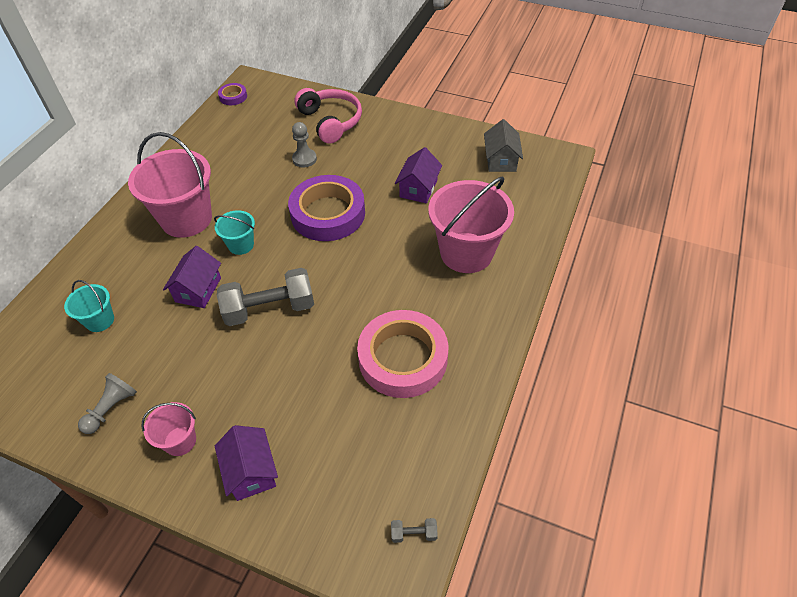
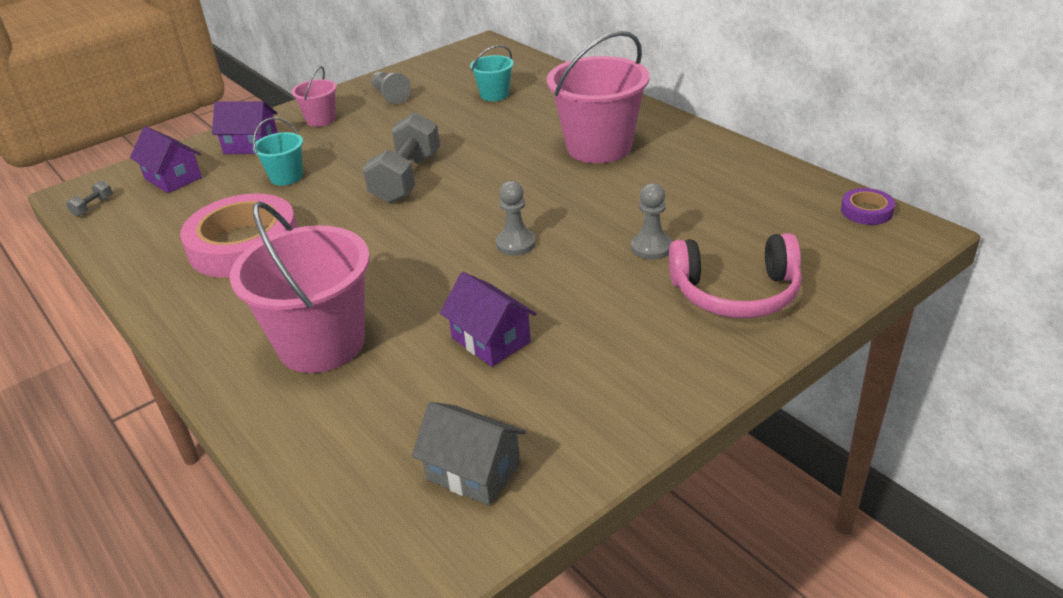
camera: 120 degrees right, 15 degrees down
(198, 290) = (479, 143): purple house -> purple house (173, 178)
(241, 245) = (521, 174): turquoise bucket -> turquoise bucket (286, 177)
(328, 213) = (515, 244): purple tape -> grey pawn

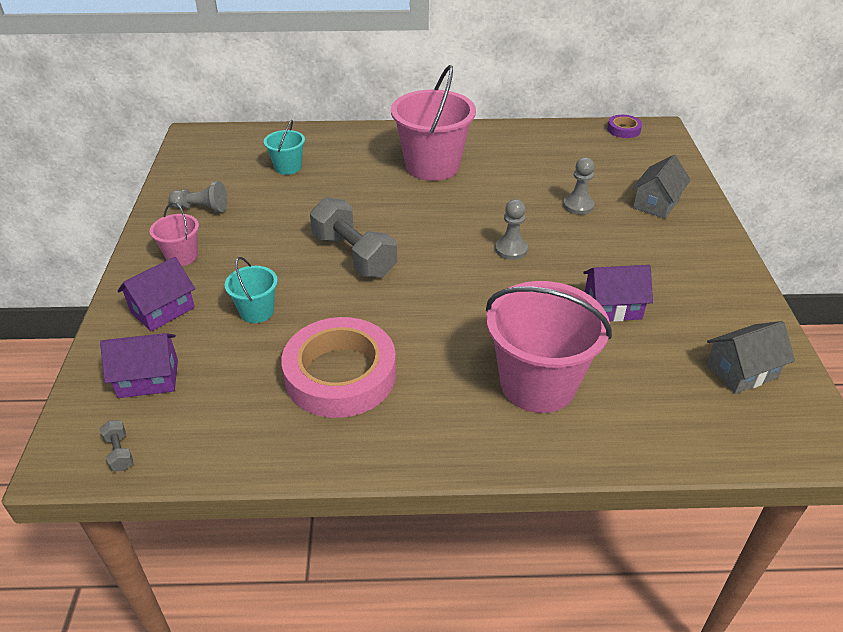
camera: 55 degrees left, 5 degrees up
(736, 293) = (656, 203): pink headphones -> grey house

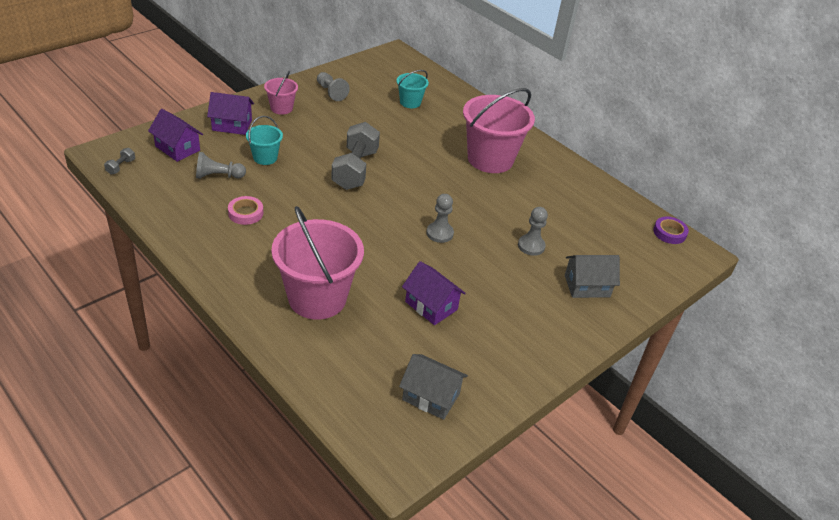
camera: 45 degrees right, 0 degrees up
(246, 366) = (218, 176): none -> grey pawn
(340, 374) = (245, 213): pink tape -> pink tape, size x0.44

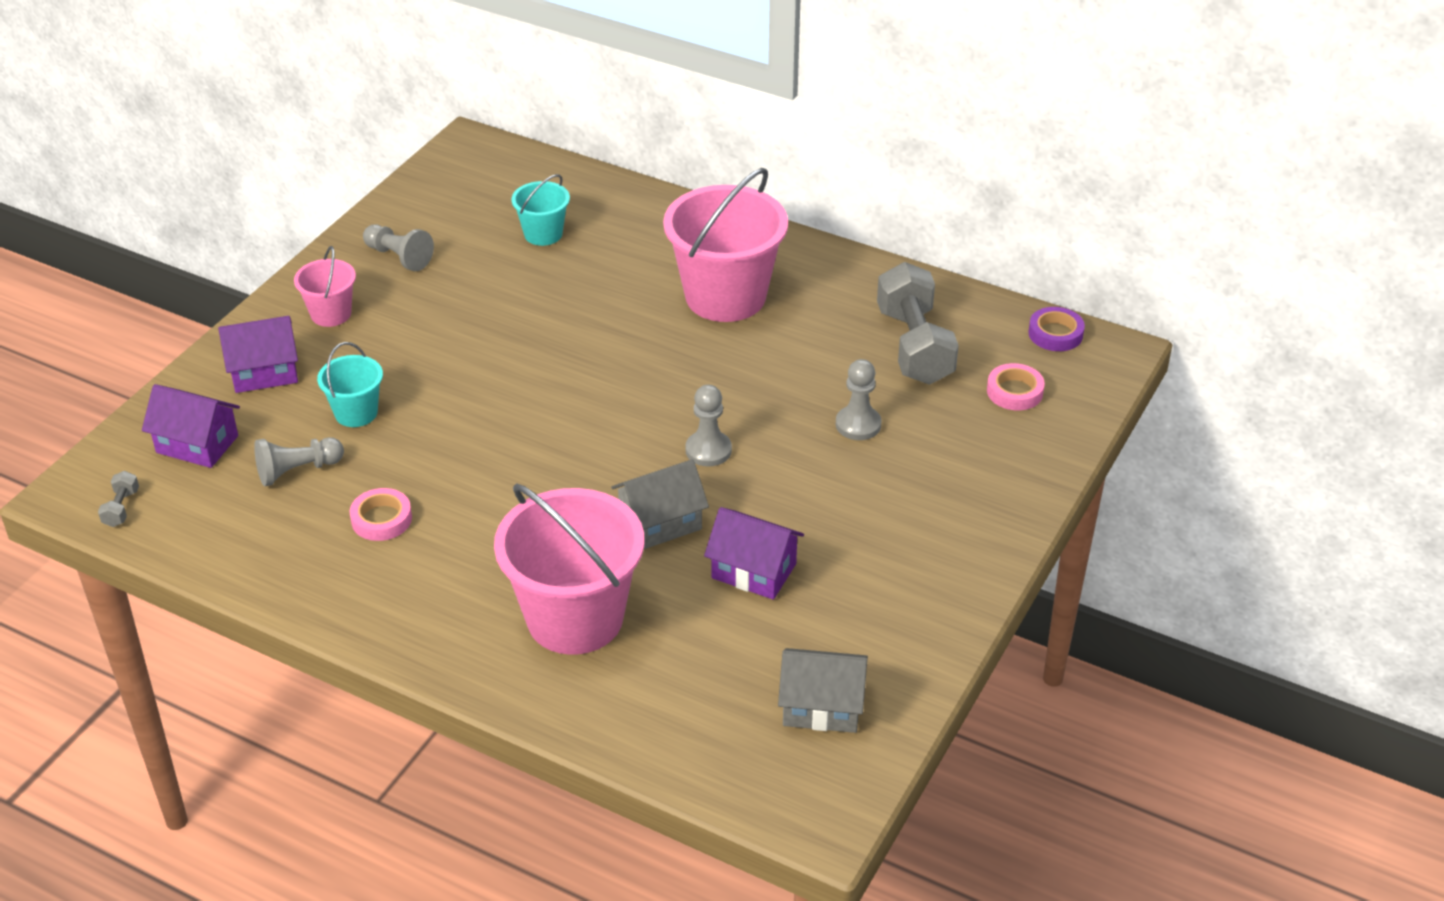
camera: 15 degrees left, 0 degrees up
(355, 169) = (517, 385): grey dumbbell -> grey dumbbell (914, 346)
(587, 286) = (969, 461): grey house -> grey house (660, 522)
(631, 256) = (1014, 391): none -> pink tape

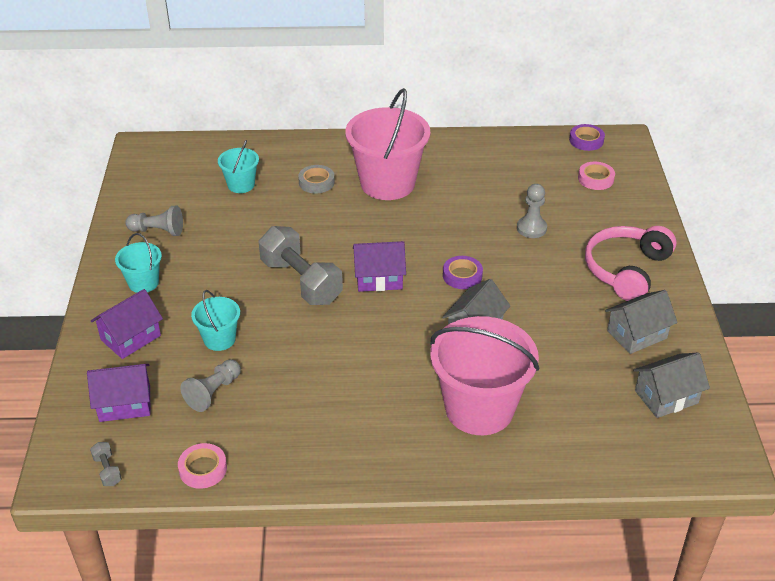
camera: 30 degrees left, 0 degrees up
(331, 314) = (143, 283): pink bucket -> turquoise bucket
(381, 519) = (300, 400): pink tape -> pink tape (203, 469)
(637, 263) = (316, 182): none -> grey tape
(708, 450) = (462, 275): grey pawn -> purple tape
(754, 571) = (554, 335): purple house -> purple house (379, 278)
(862, 615) = (637, 334): none -> grey house
(914, 346) = (520, 173): grey dumbbell -> grey dumbbell (301, 281)
(933, 528) = (626, 270): none -> pink headphones

